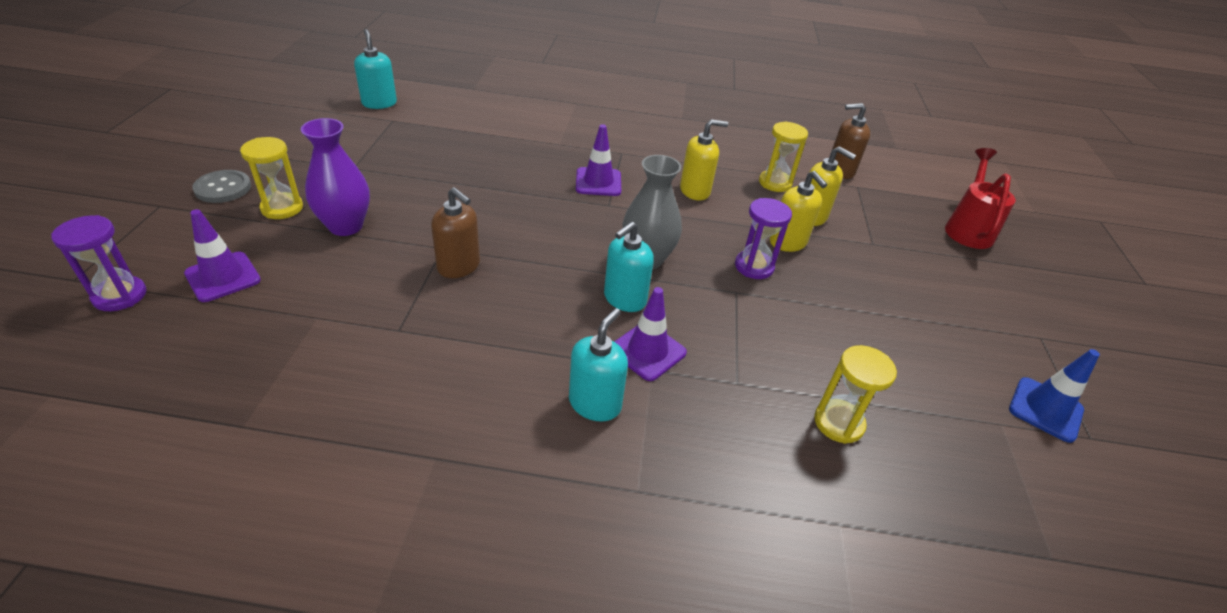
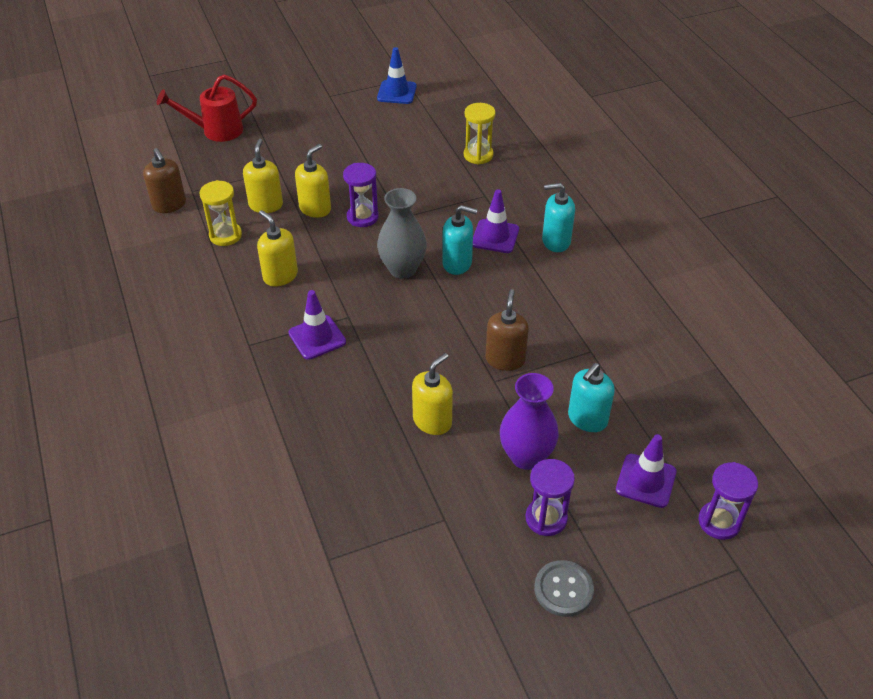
camera: 115 degrees left, 5 degrees up
(282, 208) = (546, 518): yellow hourglass -> purple hourglass
(379, 103) = (298, 602): turquoise soap dispenser -> turquoise soap dispenser (587, 419)
(443, 198) = (432, 421): none -> yellow soap dispenser

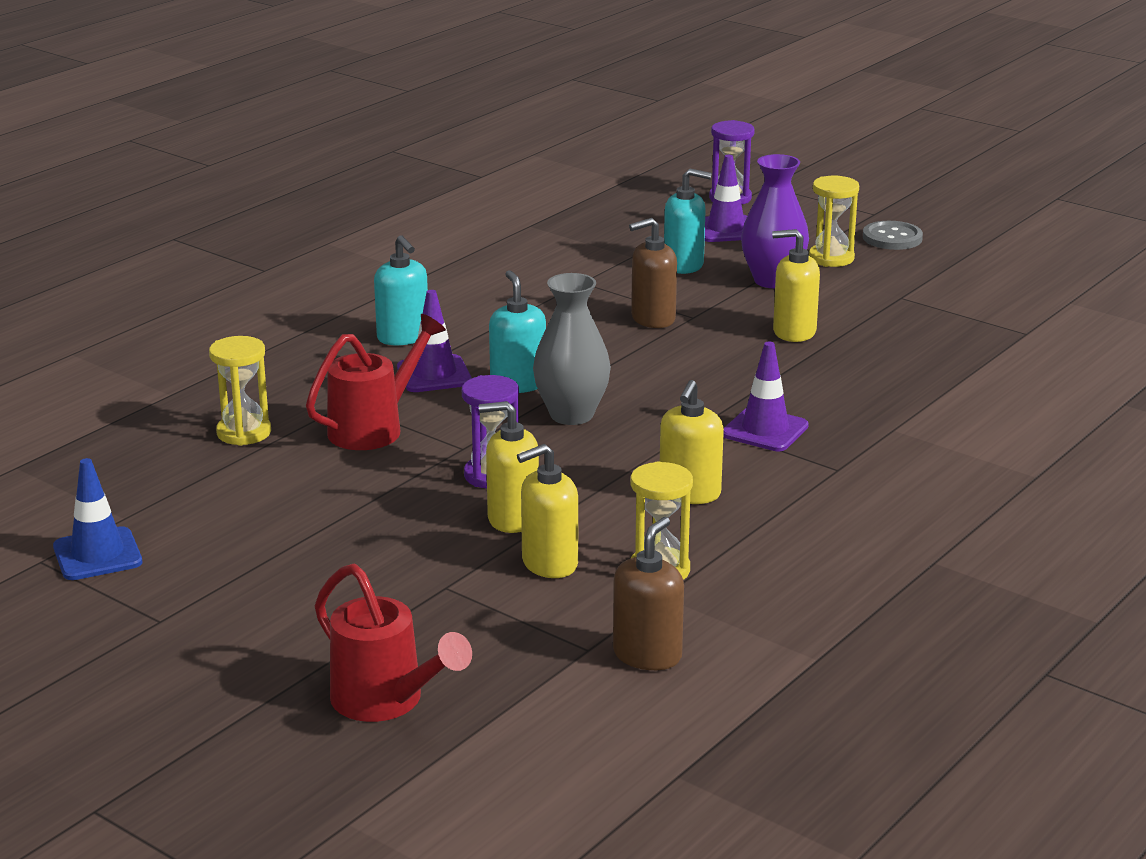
camera: 120 degrees left, 20 degrees down
(447, 196) = (373, 428): none -> red watering can
(546, 518) = (831, 258): purple hourglass -> yellow hourglass

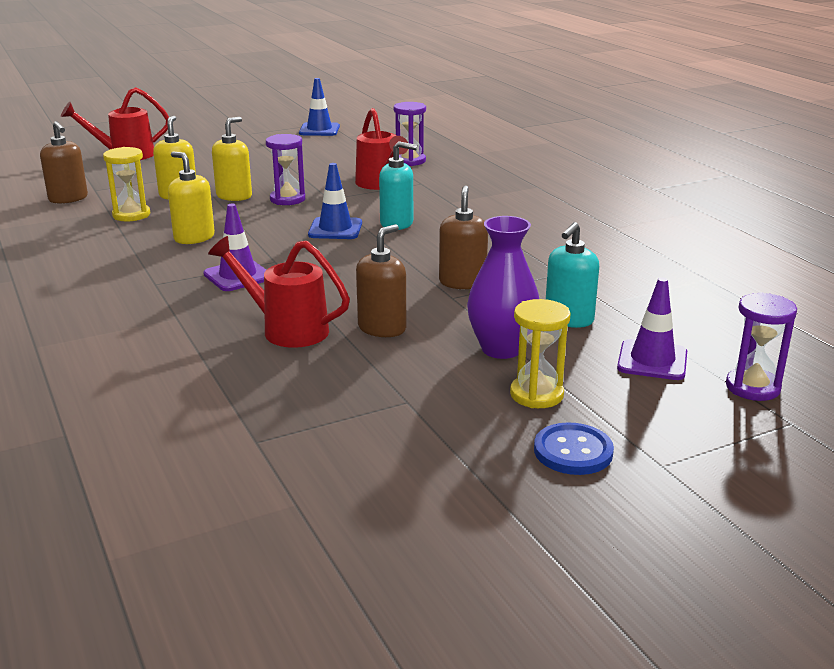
camera: 115 degrees right, 0 degrees up
(244, 433) = (410, 161): yellow hourglass -> purple hourglass
(403, 337) = (503, 207): turquoise soap dispenser -> none
(434, 375) = (436, 206): purple traffic cone -> none
(571, 415) = (335, 229): grey vase -> blue traffic cone
(794, 332) = (382, 328): yellow soap dispenser -> brown soap dispenser
(849, 370) = (287, 329): none -> red watering can
(892, 238) = (573, 451): grey button -> blue button

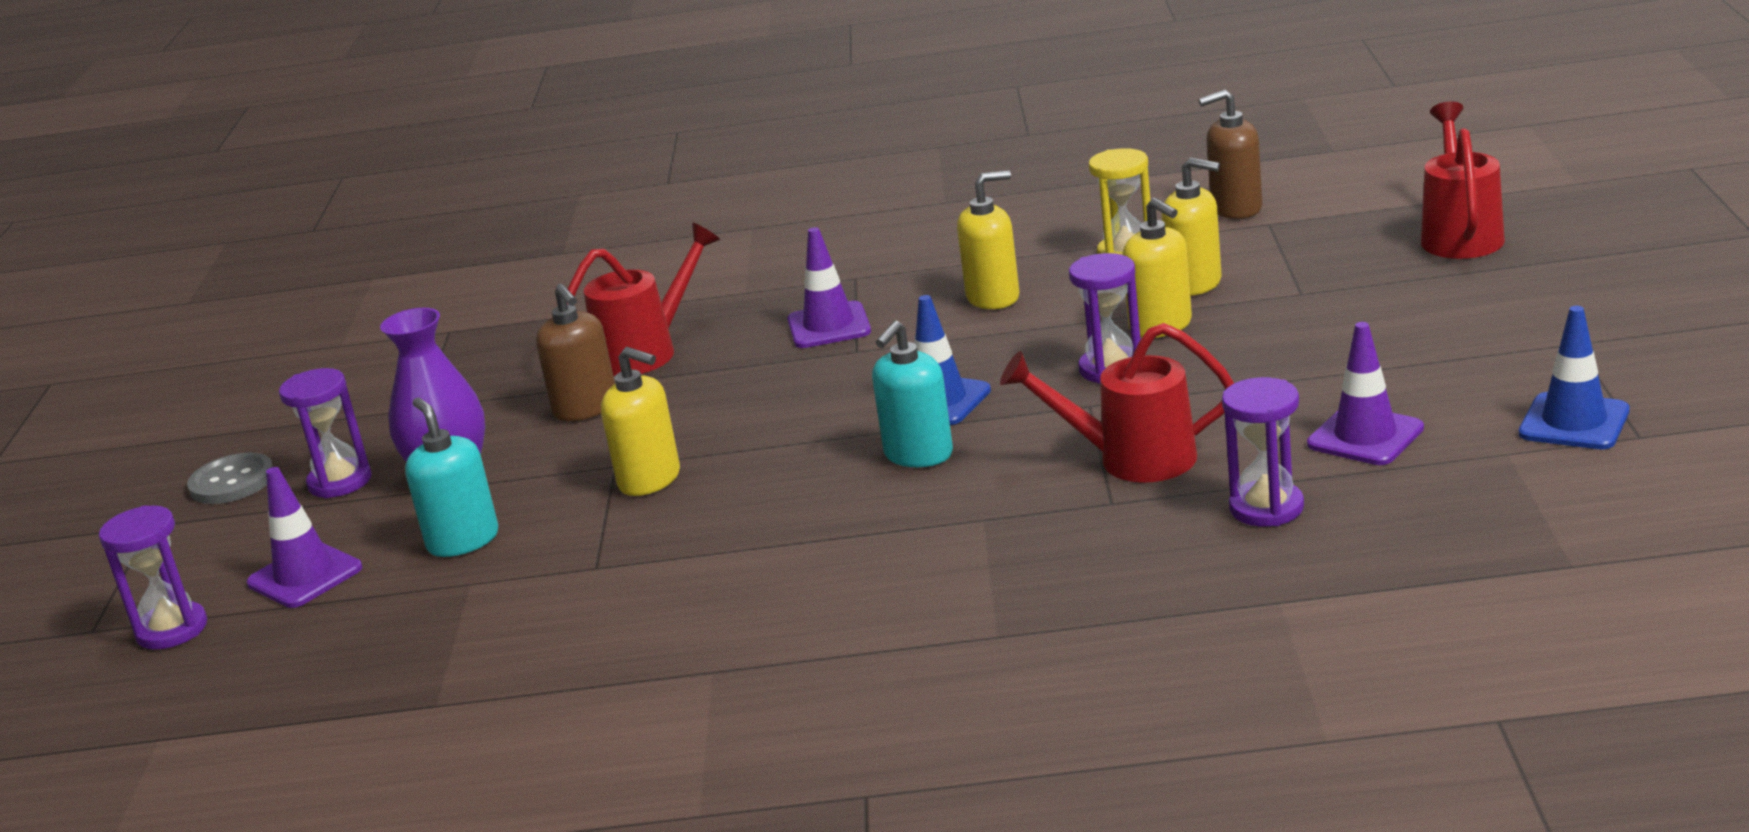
camera: 120 degrees right, 0 degrees up
(342, 153) = (1365, 436): none -> purple traffic cone
(462, 282) = (650, 480): brown soap dispenser -> yellow soap dispenser
(536, 394) = (340, 482): yellow hourglass -> purple hourglass
(573, 451) = (232, 482): blue button -> grey button

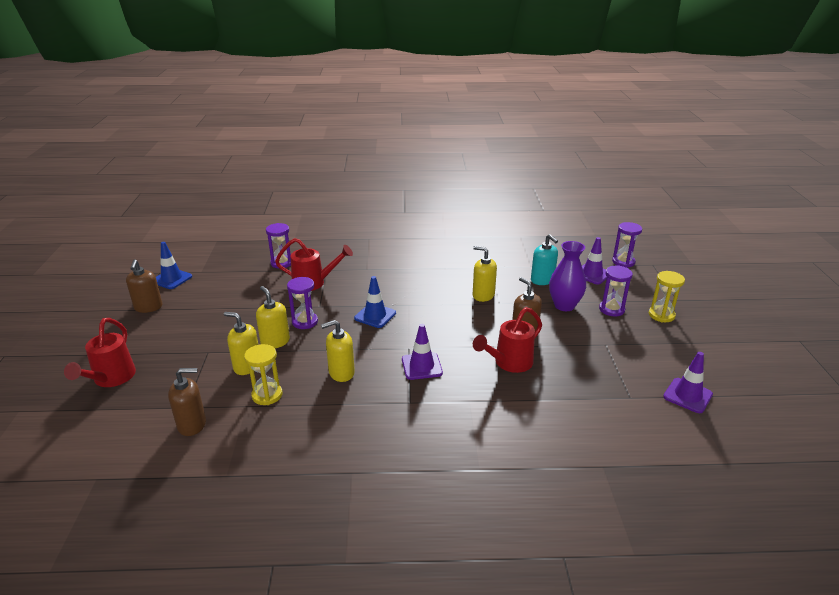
camera: 175 degrees right, 5 degrees up
(232, 482) = (661, 315): grey button -> yellow hourglass
(918, 454) = (385, 293): turquoise soap dispenser -> none
(1365, 436) = (236, 282): purple traffic cone -> purple traffic cone (687, 395)
(1548, 350) = (148, 307): none -> brown soap dispenser

